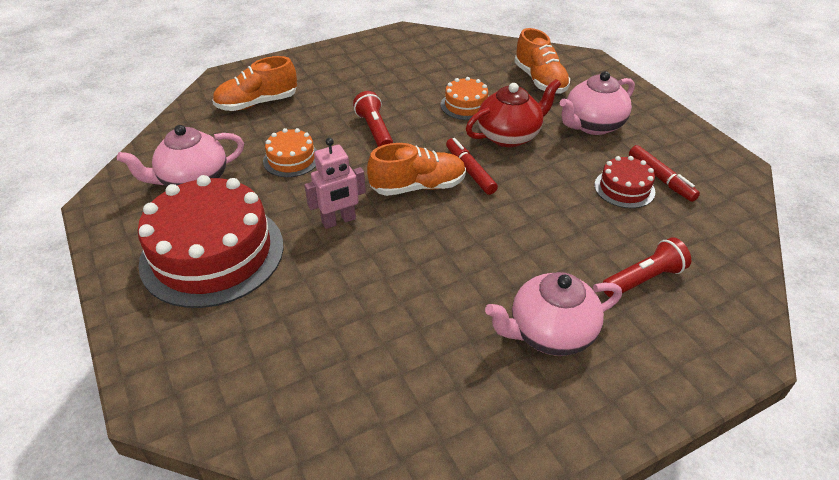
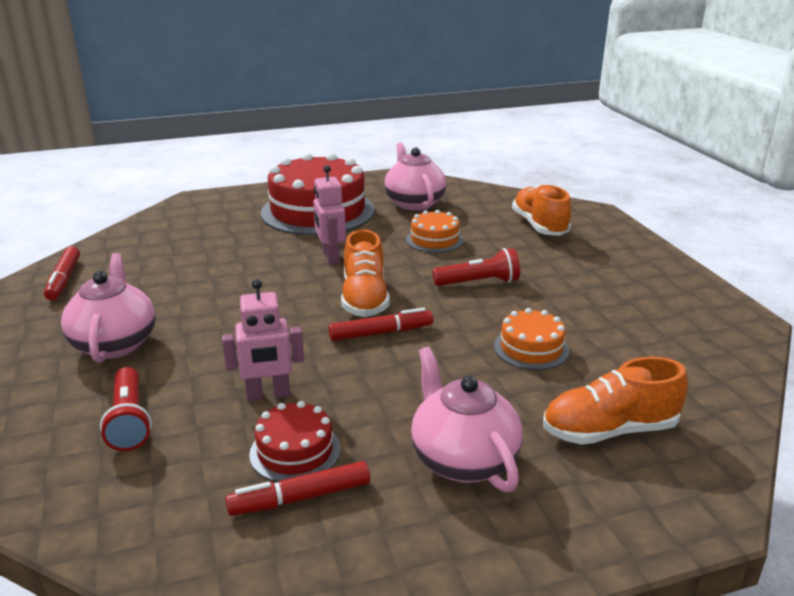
camera: 100 degrees right, 15 degrees down
(437, 449) = (64, 280): none -> red marker
(509, 136) = (448, 373): red teapot -> none
(575, 213) = (268, 395): none -> pink robot

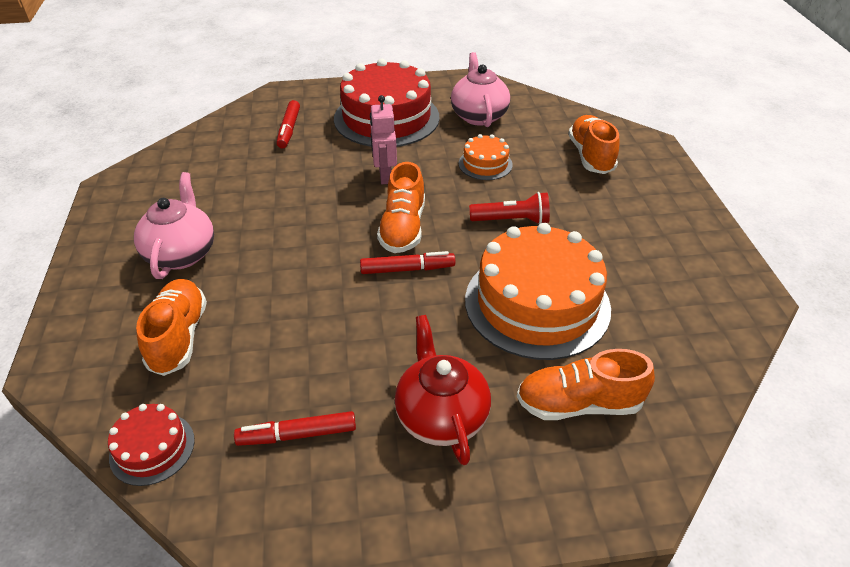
camera: 10 degrees right, 15 degrees up
(64, 280) = (152, 177): red marker -> red marker (289, 129)
(129, 421) = (179, 337): red flashlight -> orange shoe
(268, 395) = (295, 325): pink robot -> none
(295, 451) = (304, 387): red cake -> red cake (152, 448)
(462, 459) = (441, 416): pink teapot -> red teapot
(531, 348) = (537, 303): orange cake -> orange cake, size x2.14

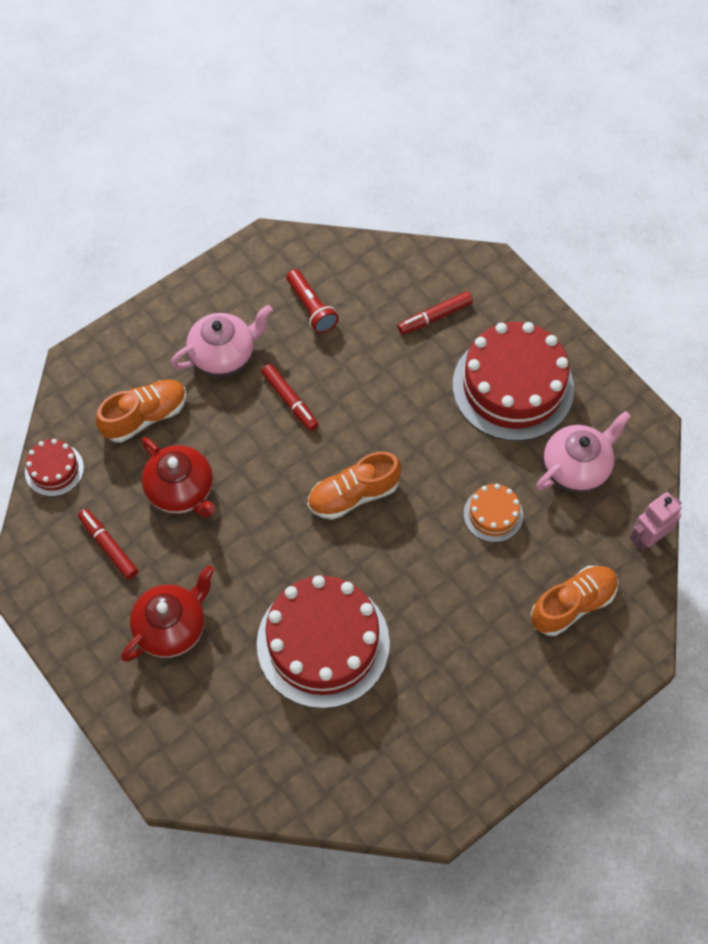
camera: 60 degrees right, 20 degrees up
(290, 342) = (181, 491): none -> red teapot
(384, 176) = (417, 439): pink robot -> pink robot (648, 538)
(407, 269) = (305, 526): red marker -> red marker (290, 401)
(511, 220) = (419, 577): red flashlight -> red flashlight (311, 308)
(537, 303) = (323, 643): orange cake -> red cake
(578, 404) = (233, 715): orange shoe -> none

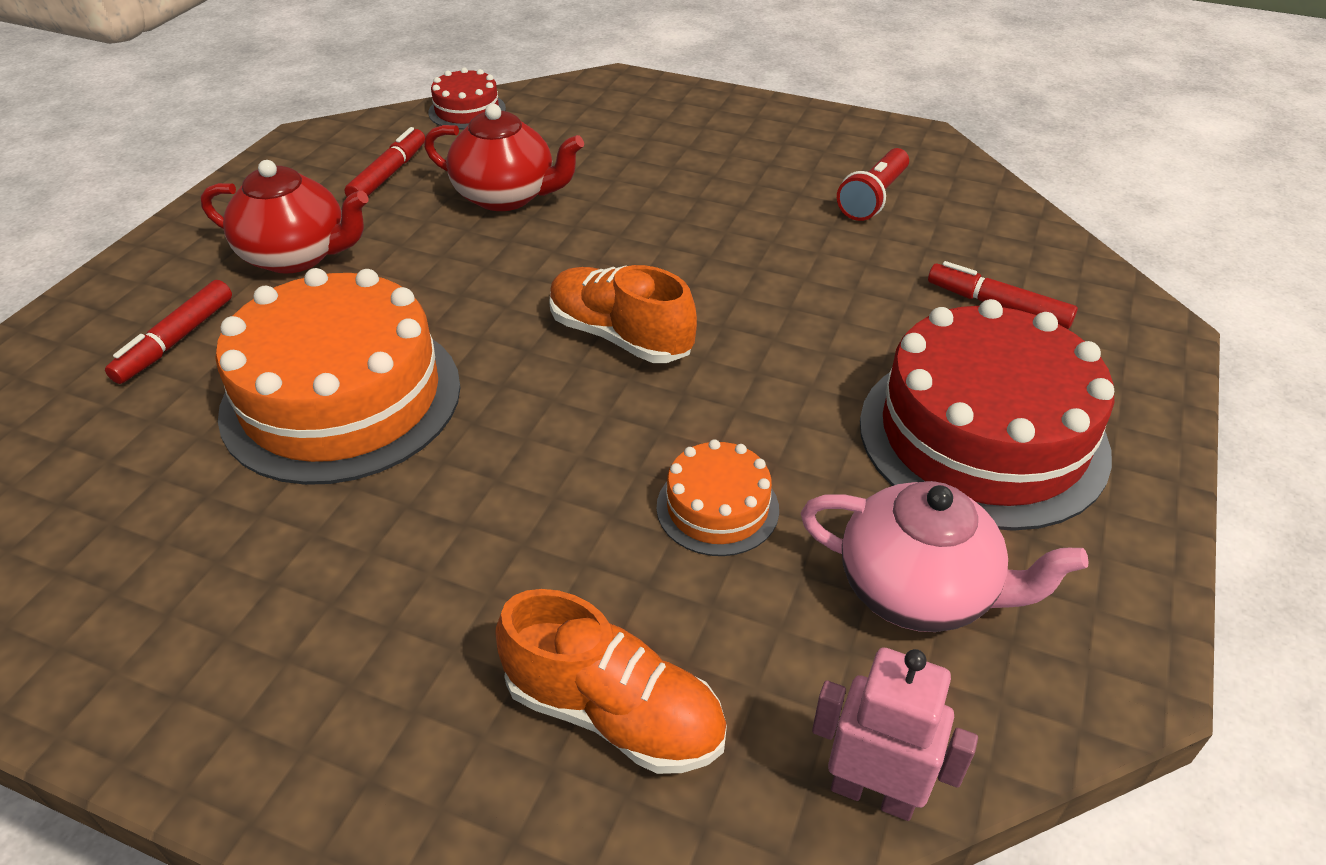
camera: 60 degrees right, 20 degrees down
(145, 417) = (588, 140): orange shoe -> none
(181, 491) = (507, 196): red teapot -> red teapot turned 90 degrees counterclockwise
(224, 355) = (728, 161): pink teapot -> none
(290, 401) = (717, 230): red marker -> red marker (176, 341)
(323, 643) = (342, 398): red cake -> orange cake

